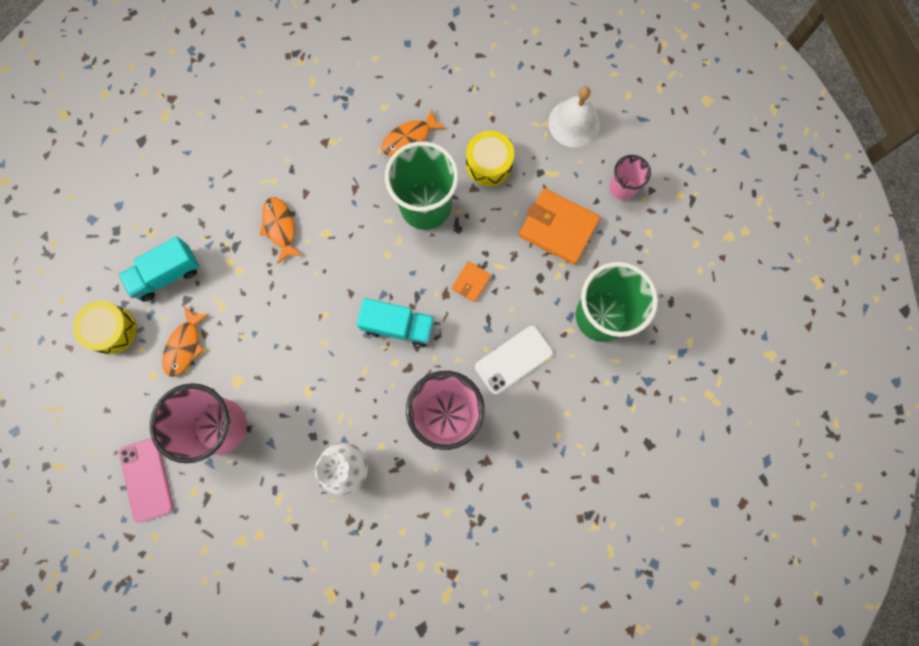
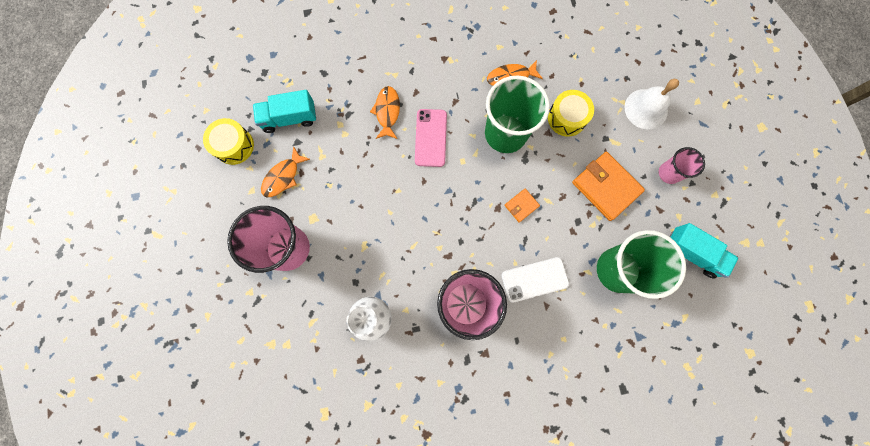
camera: 20 degrees right, 0 degrees up
(146, 479) = (217, 269): pink phone -> pink phone (430, 138)
(398, 326) = (452, 220): turquoise truck -> turquoise truck (692, 253)

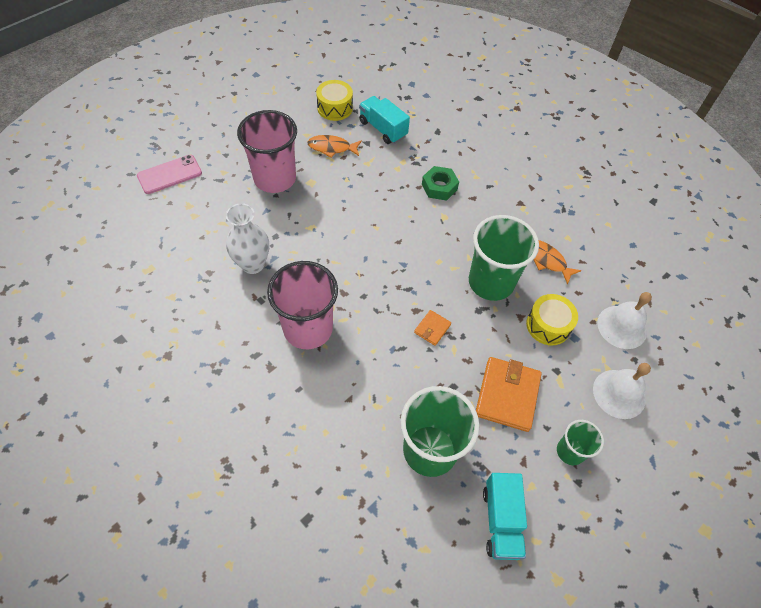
camera: 55 degrees right, 20 degrees down
(387, 112) = (439, 187): orange fish -> green nut
(430, 138) = (441, 228): pink phone -> pink phone (169, 174)
(521, 206) = (432, 329): orange wallet -> orange wallet turned 75 degrees counterclockwise
(534, 279) = (368, 375): white phone -> none
(597, 67) = (622, 327): none -> white bell
(669, 173) = (570, 451): pink cup -> green cup

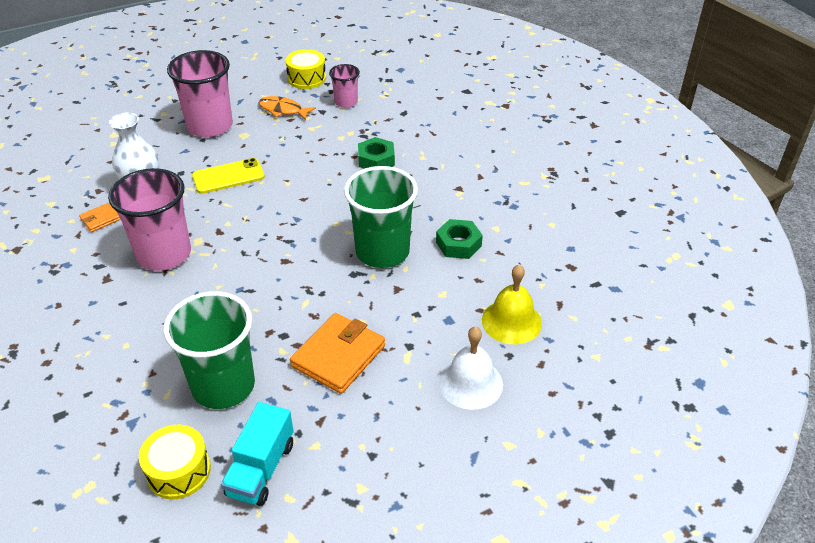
camera: 20 degrees right, 15 degrees down
(169, 174) = (111, 107): pink phone -> none
(321, 231) = (228, 176): none -> yellow phone
(383, 129) = (346, 102): turquoise truck -> pink cup
(432, 329) = (292, 280): orange wallet -> orange wallet (100, 219)
(547, 260) = (458, 244): orange fish -> green nut
(548, 325) = (424, 303): yellow drum -> yellow drum (178, 471)
(570, 451) = (379, 424): green cup -> none
(622, 327) = (511, 321): white bell -> yellow bell

